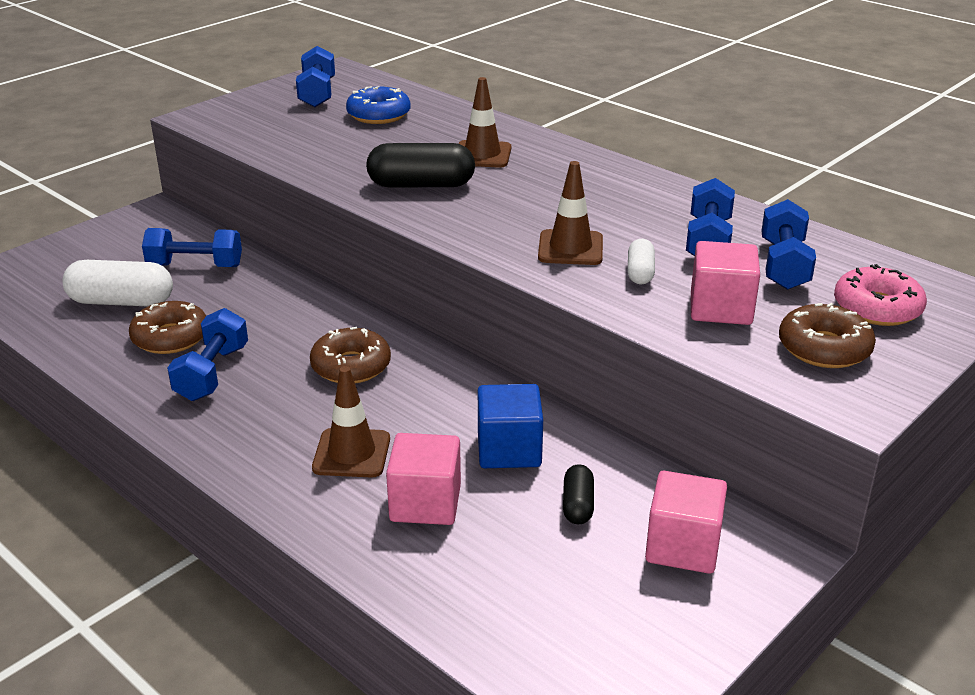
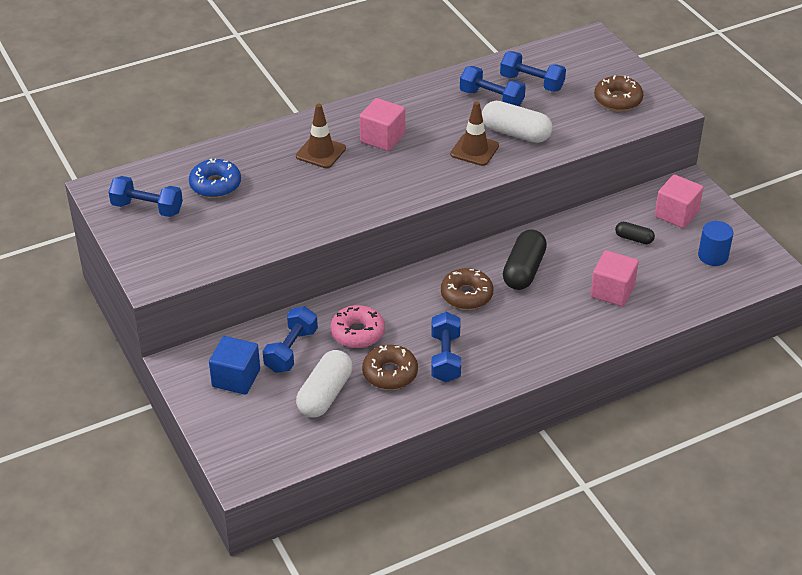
camera: 70 degrees left, 10 degrees up
(212, 373) = (445, 358): blue dumbbell -> blue dumbbell turned 60 degrees clockwise
(351, 453) = (557, 310): brown traffic cone -> none
(421, 185) = (353, 189): black capsule -> black capsule (523, 270)
(509, 450) = (578, 250): blue cube -> blue cube (236, 378)
(591, 616) = (713, 256): none -> blue cylinder
(640, 272) = (516, 133): white capsule -> white capsule, size x1.87
(720, 308) = (566, 118): pink cube -> pink cube (382, 138)
(877, 308) = (588, 70): pink donut -> pink donut (357, 333)

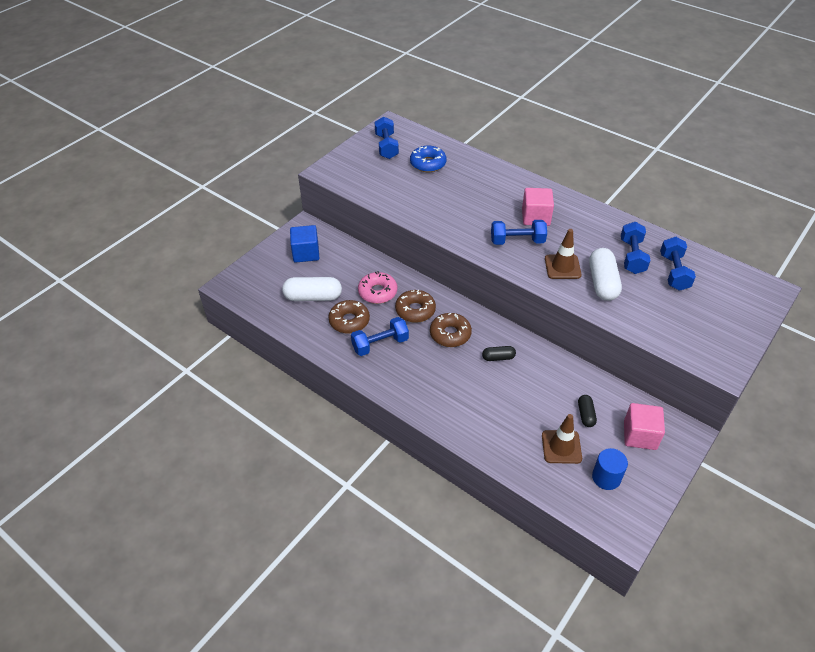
camera: 65 degrees right, 5 degrees up
(291, 350) = (343, 268): blue dumbbell -> blue dumbbell (517, 241)
(320, 152) = (496, 195): brown traffic cone -> brown traffic cone (561, 447)
(523, 270) = (498, 357): black capsule -> black capsule, size x0.53
(612, 291) = (513, 419): pink cube -> none
(618, 100) = (703, 330): brown donut -> brown donut (415, 310)

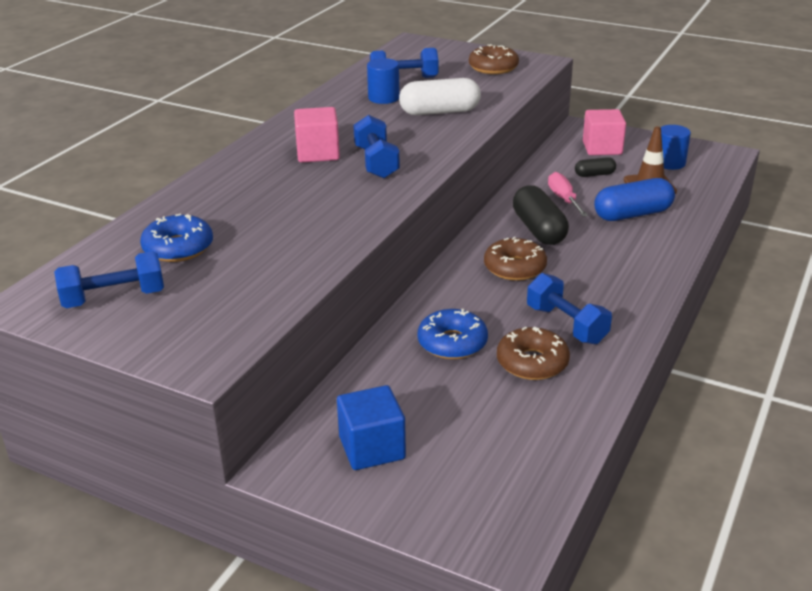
camera: 100 degrees left, 15 degrees down
(313, 297) = (492, 414): white capsule -> none
(377, 292) = (452, 343): pink donut -> blue donut
(415, 310) = (479, 302): brown donut -> brown donut (493, 67)
(498, 357) = (538, 230): black capsule -> black capsule, size x1.87
(513, 419) = (632, 214): none -> blue capsule
(543, 383) = (564, 199): none -> pink screwdriver
(562, 267) = (419, 133): brown traffic cone -> none
(632, 256) = (383, 98): blue dumbbell -> blue cylinder

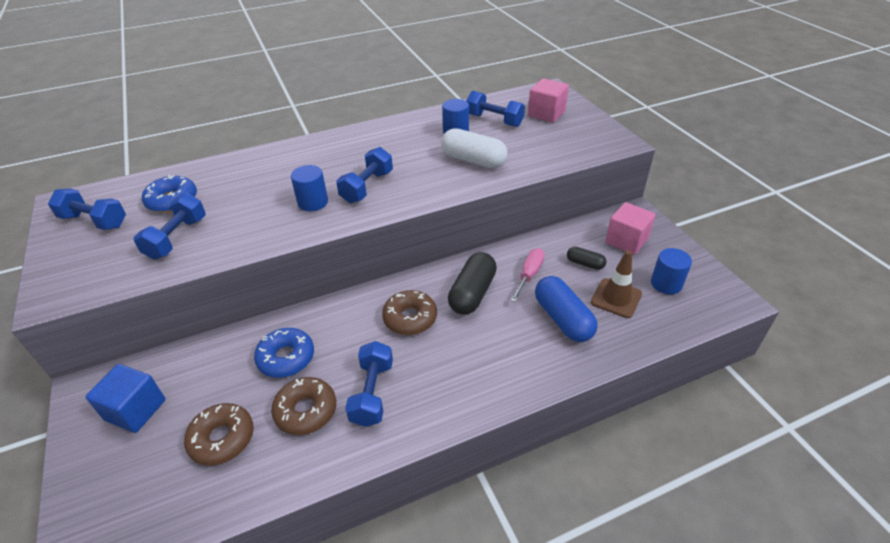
camera: 40 degrees right, 10 degrees up
(252, 268) = (177, 238): none -> blue dumbbell
(318, 153) = (347, 162): pink cube -> pink cube (546, 114)
(344, 191) = (313, 202): none -> blue cylinder
(493, 67) = (573, 134): brown donut -> brown donut (222, 439)
(632, 214) = (563, 319): blue capsule -> blue capsule turned 45 degrees clockwise

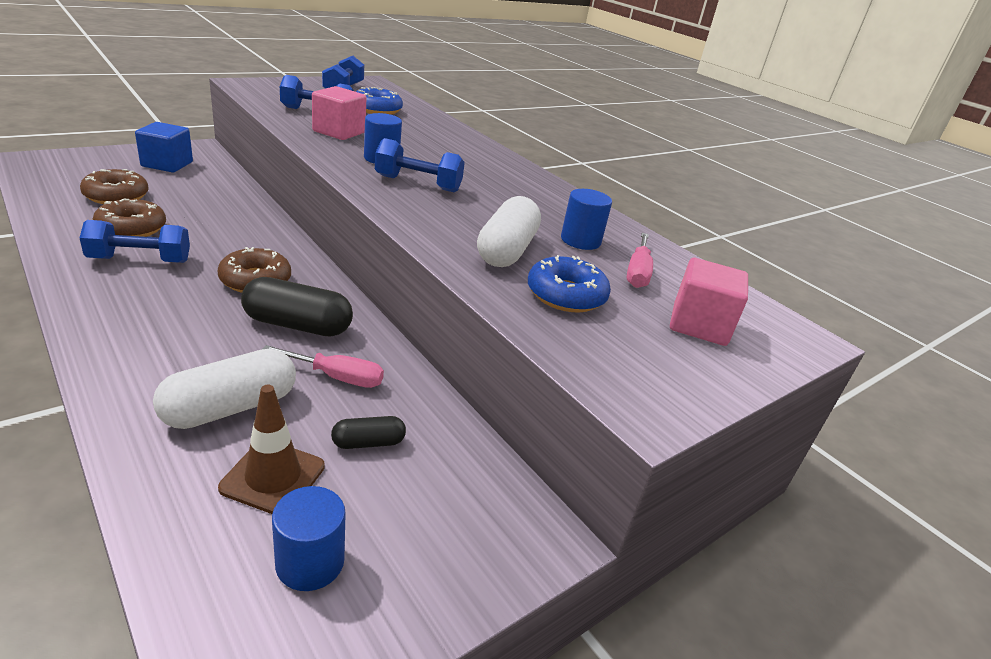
camera: 70 degrees right, 10 degrees down
(286, 358) = (209, 216): blue donut -> blue donut (566, 295)
(494, 120) = (637, 272): blue dumbbell -> pink screwdriver
(563, 319) = (230, 407): blue capsule -> white capsule
(585, 264) = (368, 443): black capsule -> black capsule turned 60 degrees clockwise
(626, 241) = (444, 509): pink cube -> pink cube (339, 132)

